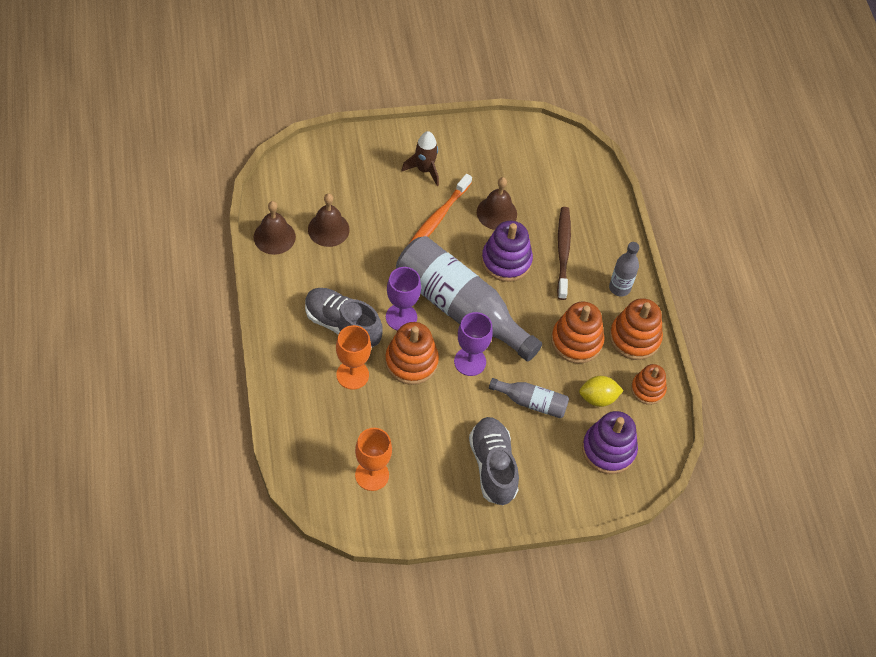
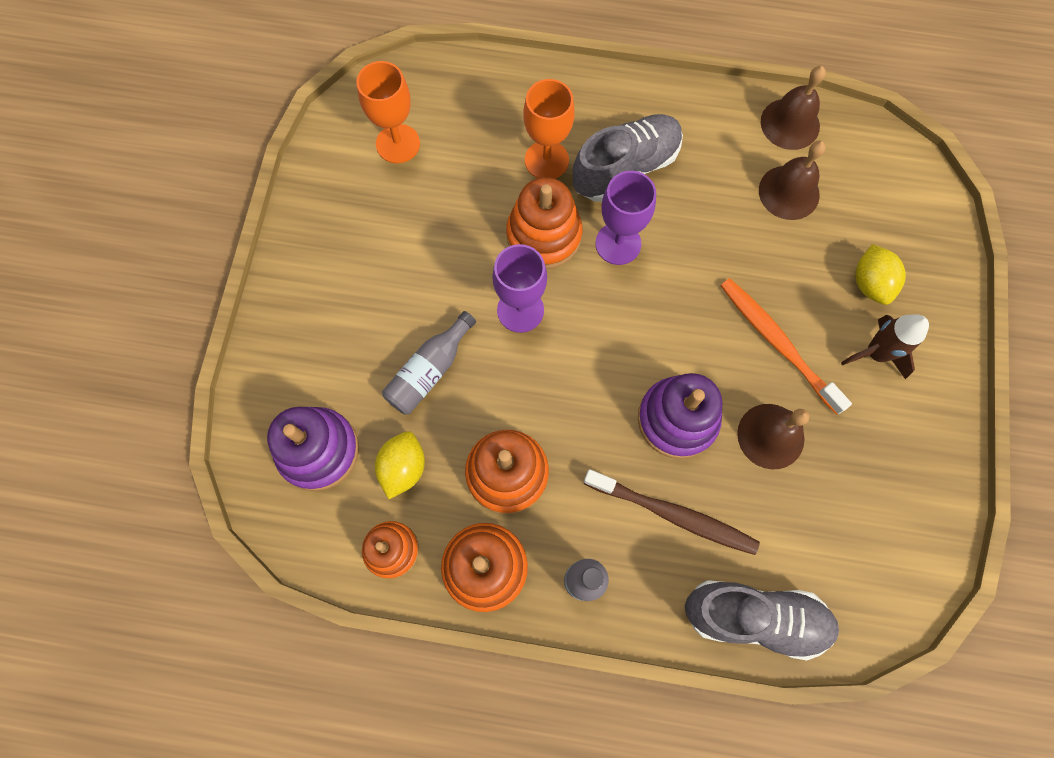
camera: 115 degrees right, 15 degrees up
(378, 178) = (870, 283): none -> yellow lemon
(460, 308) = (611, 325): grey bottle -> none
(493, 466) = (354, 287): grey shoe -> grey shoe (755, 617)

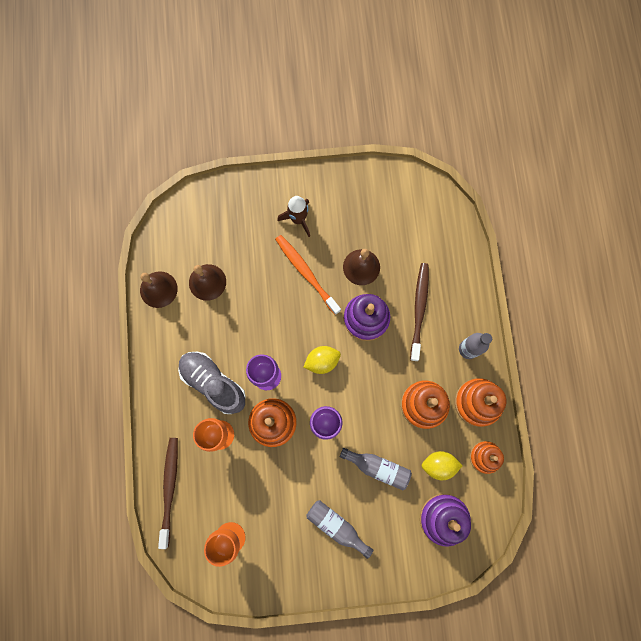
camera: 105 degrees left, 5 degrees up
(363, 287) = (336, 526): none -> grey bottle
(490, 83) = (170, 488): none -> brown toothbrush
(755, 617) = (458, 258): grey shoe -> none
(777, 342) = (306, 273): orange toothbrush -> orange toothbrush turned 105 degrees clockwise
(870, 283) = (256, 228): yellow lemon -> yellow lemon (322, 361)

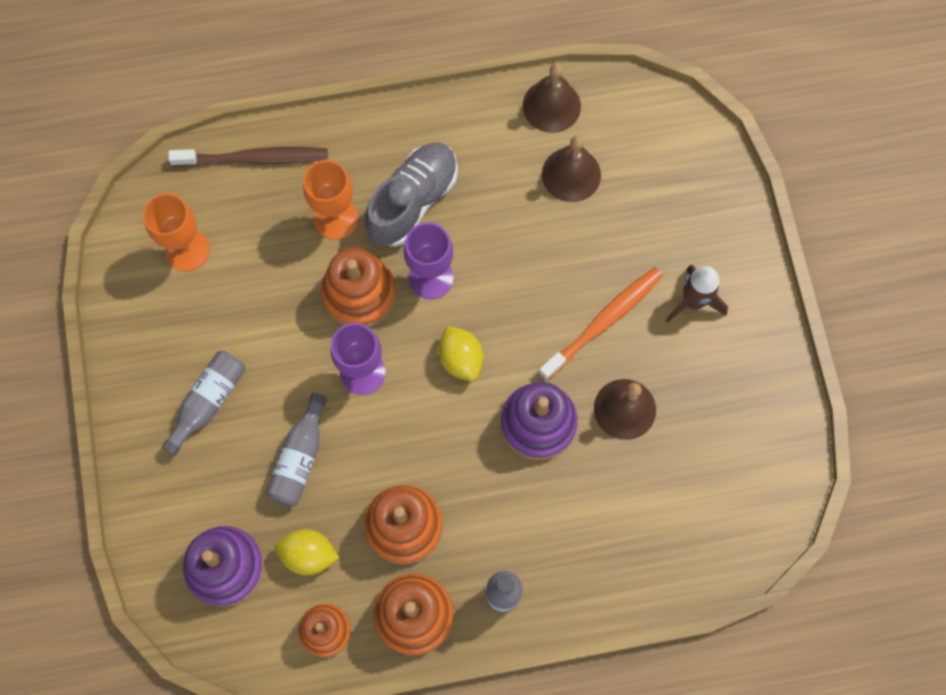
camera: 85 degrees right, 5 degrees down
(419, 309) = (563, 509): brown toothbrush -> none
(438, 465) = (309, 555): yellow lemon -> yellow lemon turned 75 degrees counterclockwise

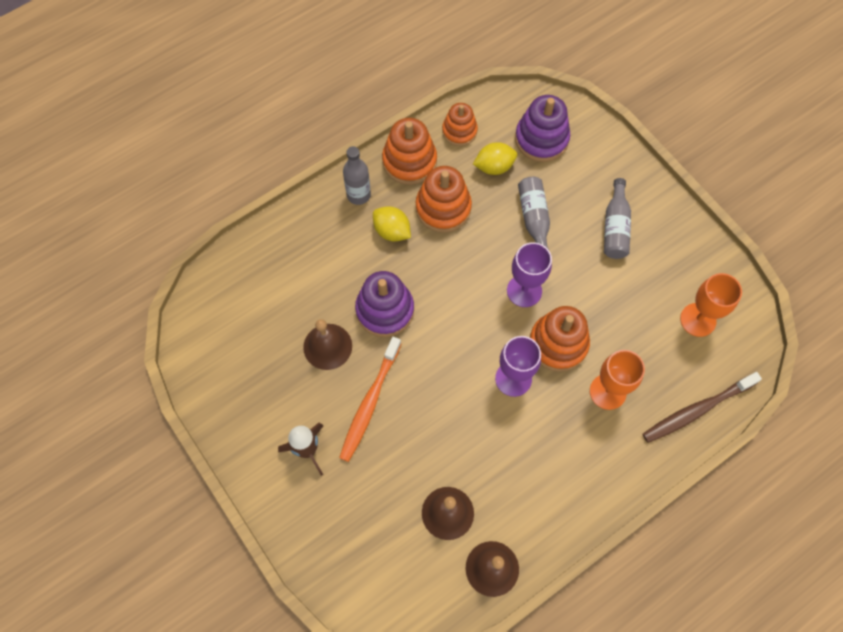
camera: 155 degrees right, 5 degrees down
(413, 201) = (558, 432): grey shoe -> none
(461, 359) = (460, 330): yellow lemon -> yellow lemon (392, 231)

